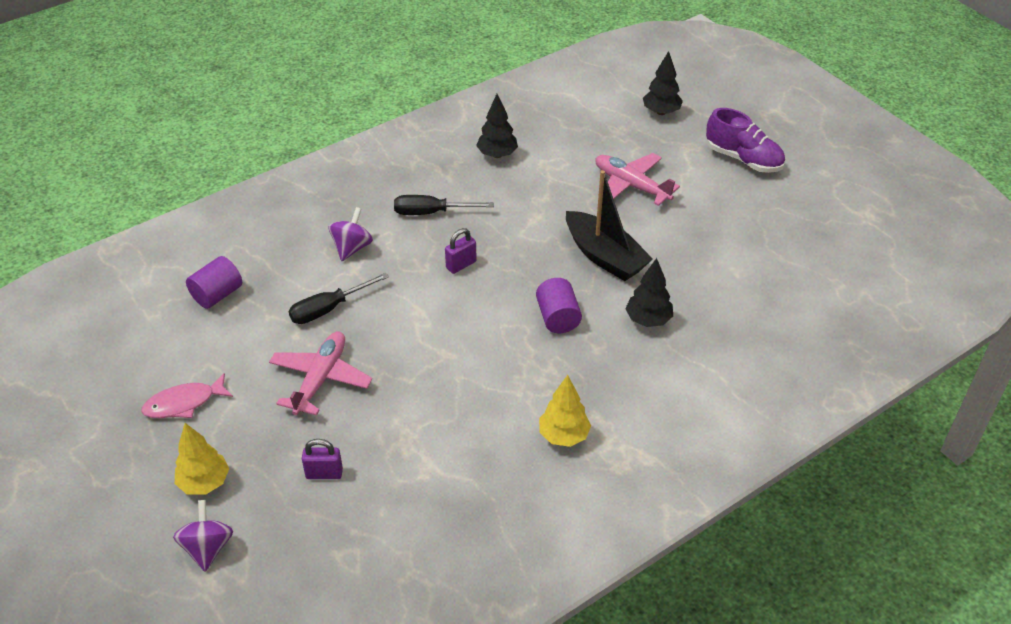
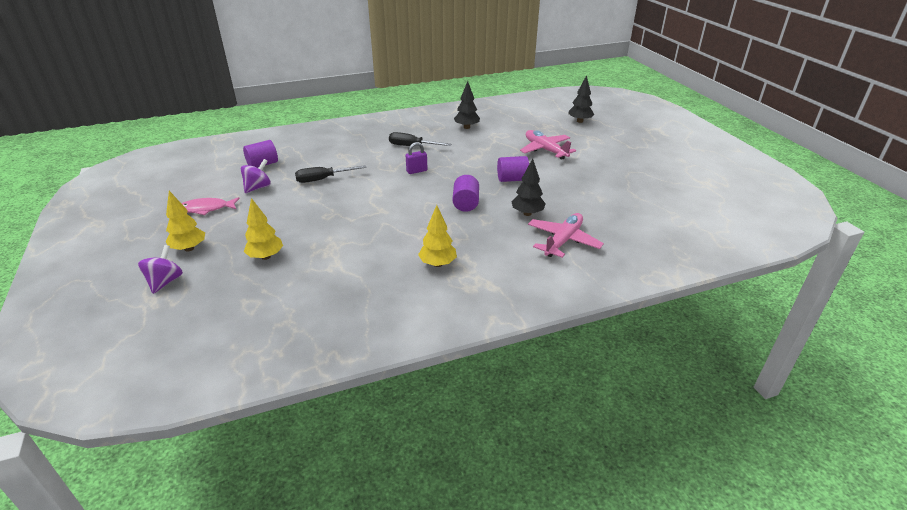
camera: 15 degrees right, 10 degrees down
(320, 379) = (296, 210): pink plane -> pink plane (563, 241)
(324, 473) = (266, 256): purple padlock -> yellow tree
(352, 248) = (355, 155): purple spinning top -> purple spinning top (258, 187)
(605, 256) = (512, 179): black boat -> purple cylinder
(743, 159) = (626, 147): purple shoe -> none

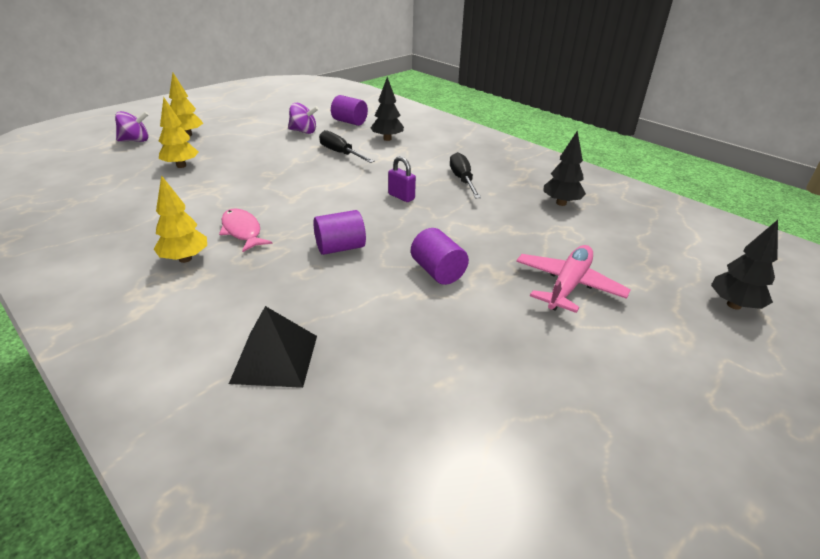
camera: 65 degrees right, 0 degrees up
(206, 209) = (254, 123): pink fish -> pink fish (242, 231)
(527, 213) = (342, 305): black tree -> black tree (387, 139)
(563, 241) = (275, 358): pink plane -> black pyramid

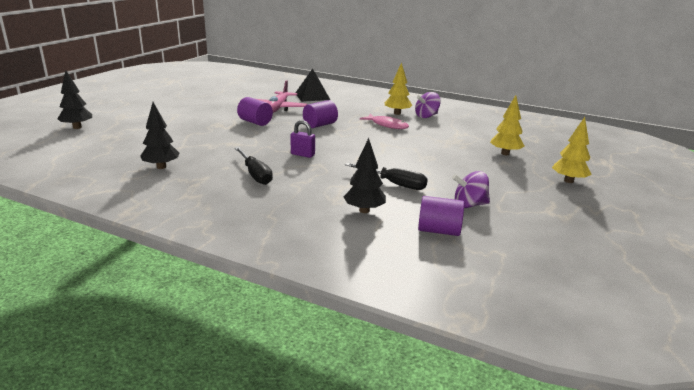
camera: 160 degrees right, 10 degrees down
(136, 140) = (593, 168): purple spinning top -> purple spinning top (426, 116)
(568, 285) = (176, 125): pink plane -> pink plane (277, 108)

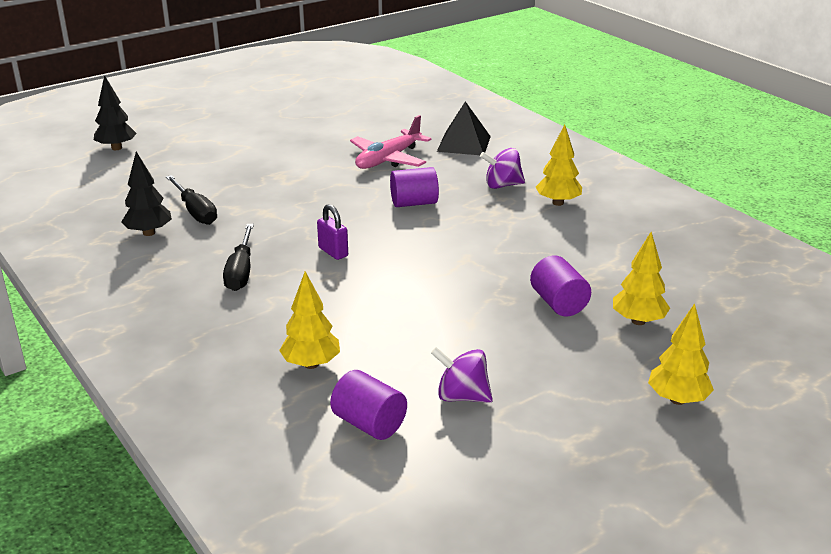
camera: 30 degrees right, 5 degrees up
(255, 122) = (331, 180): purple cylinder -> purple cylinder (558, 303)
(364, 210) = (311, 364): black tree -> yellow tree
(387, 125) = (513, 224): pink fish -> none
(394, 184) = (399, 333): black screwdriver -> black screwdriver (195, 211)
(426, 116) = (599, 218): purple spinning top -> purple spinning top (502, 185)

